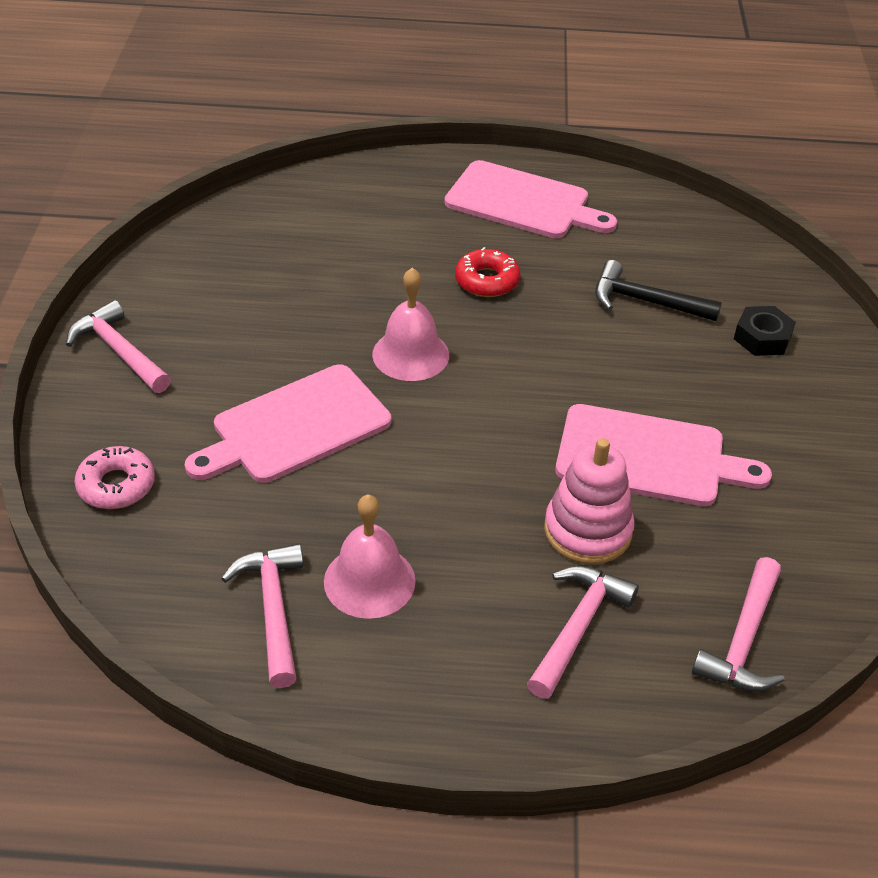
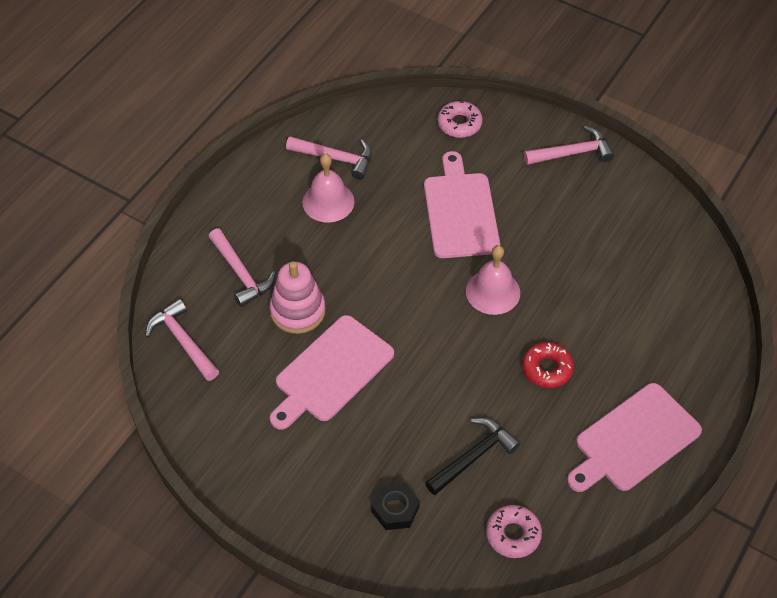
camera: 120 degrees right, 10 degrees up
(702, 250) = (513, 534): none -> pink donut

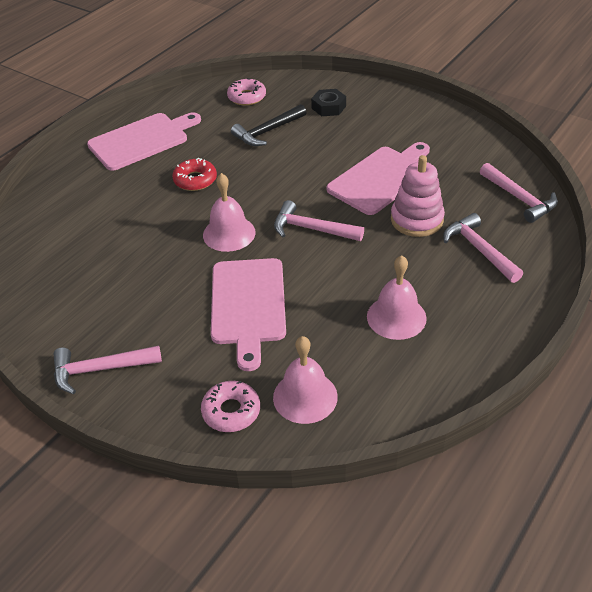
camera: 175 degrees left, 10 degrees down
(335, 158) = (392, 367): pink hammer -> pink hammer (312, 229)
(404, 135) = (305, 396): none -> pink bell

